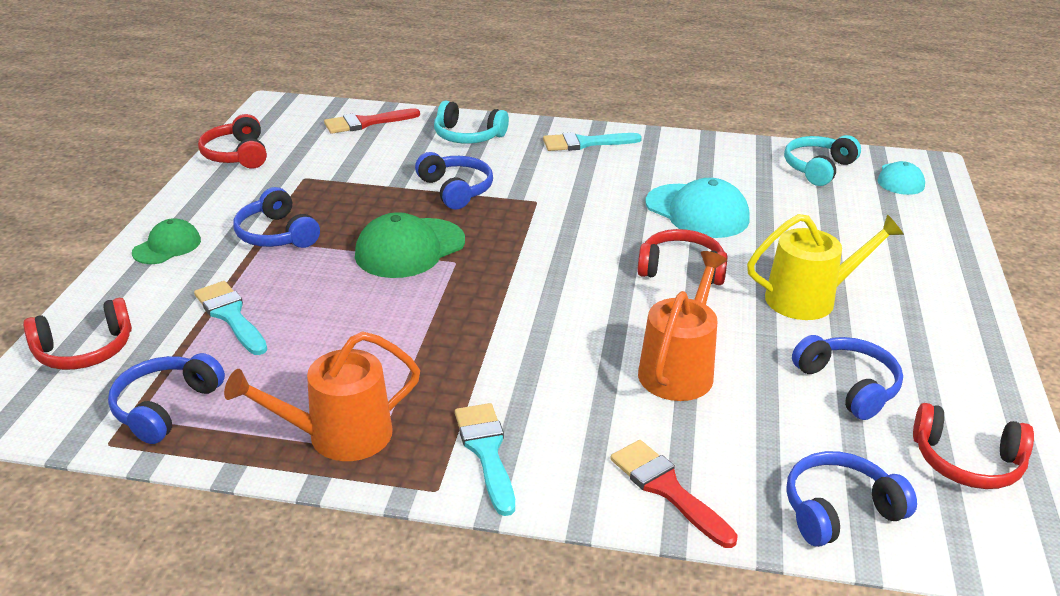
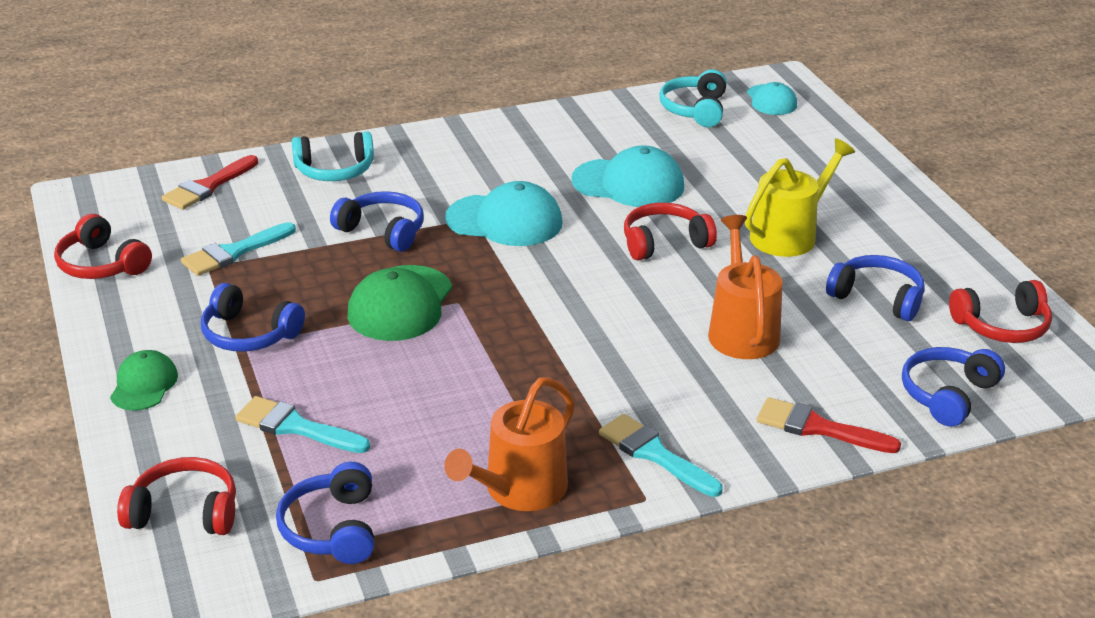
camera: 30 degrees left, 0 degrees up
(84, 350) = (185, 512): red headphones -> red headphones turned 120 degrees counterclockwise
(560, 210) = (504, 221): none -> turquoise cap
(585, 143) = (460, 144): turquoise brush -> turquoise brush (234, 252)

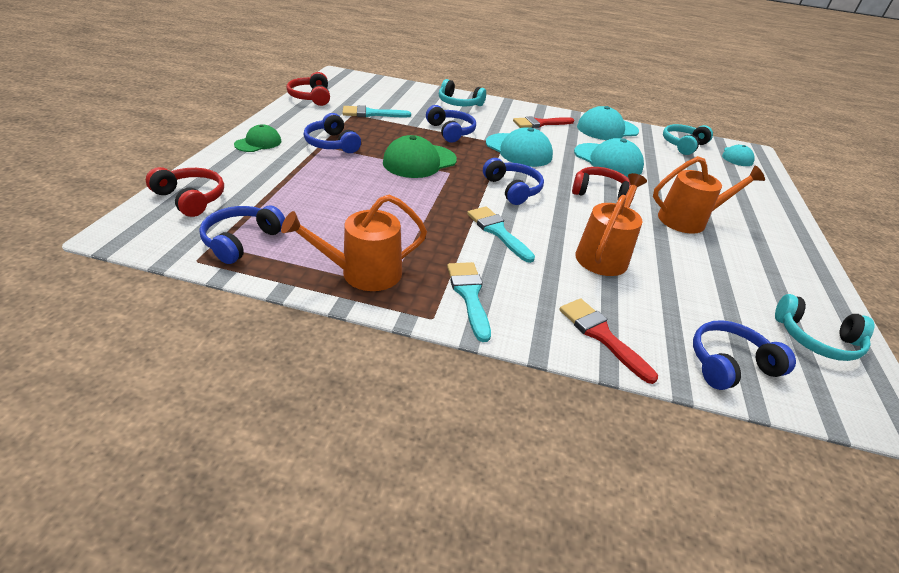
camera: 30 degrees right, 5 degrees up
(208, 186) = (395, 89): red brush -> red brush (540, 123)
(295, 427) = (295, 188): turquoise brush -> turquoise brush (497, 231)
(579, 125) = (607, 129): none -> turquoise cap
(788, 235) = (687, 220): yellow watering can -> orange watering can
(877, 298) = (723, 278): blue headphones -> blue headphones (513, 189)
(1002, 326) = (816, 339): red headphones -> turquoise headphones

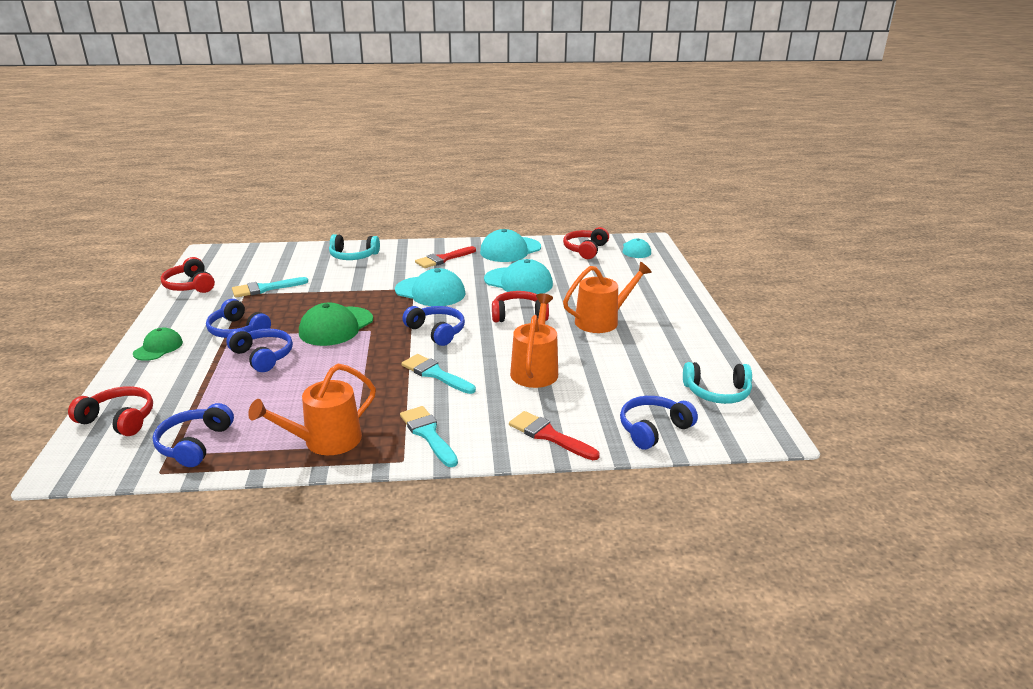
camera: 15 degrees left, 10 degrees down
(451, 131) = (356, 288): blue headphones -> blue headphones (263, 356)
(683, 145) = (585, 250): turquoise headphones -> red headphones

